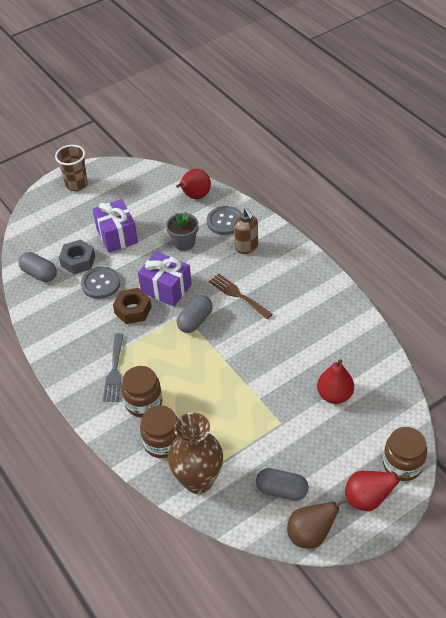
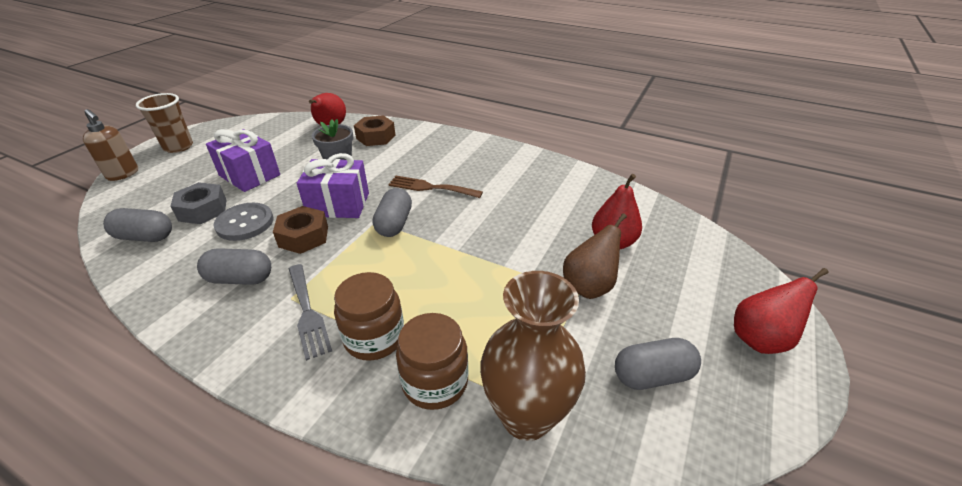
camera: 30 degrees left, 10 degrees down
(85, 330) = (240, 279): none -> grey capsule
(225, 221) = (376, 137): grey button -> brown nut
(246, 247) = (413, 149): brown soap dispenser -> brown soap dispenser (123, 174)
(310, 534) = (745, 421): brown pear -> brown pear (589, 286)
(402, 464) = (752, 283): brown jar -> none

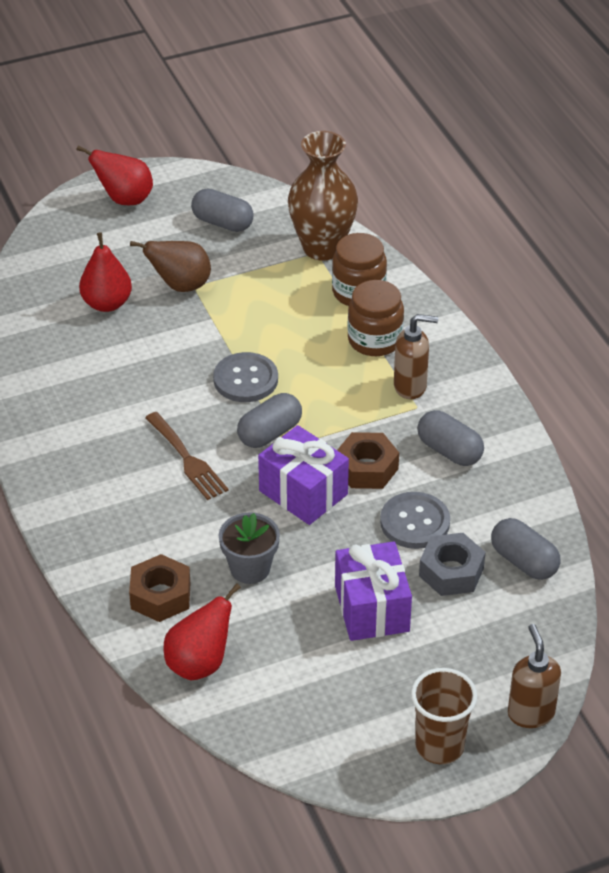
camera: 140 degrees left, 5 degrees up
(307, 312) = (410, 386): grey fork -> brown soap dispenser
(449, 246) = (245, 379): none -> grey button

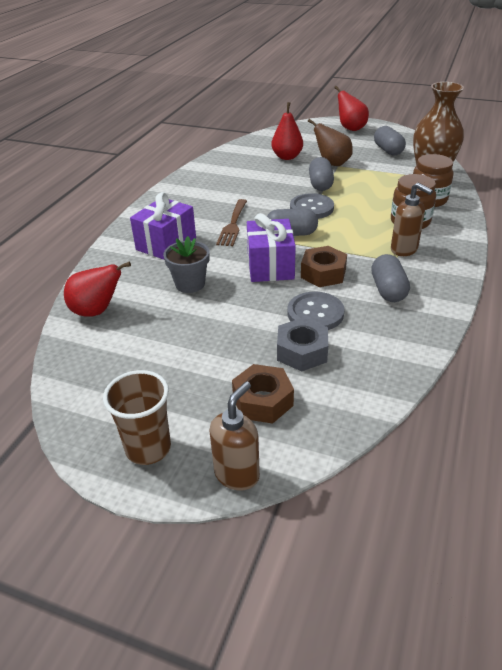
camera: 45 degrees right, 5 degrees down
(160, 596) = (129, 271): brown nut -> brown nut (262, 401)
(371, 608) = (224, 341): purple gift -> purple gift (166, 244)
(524, 561) = (361, 375): grey capsule -> grey capsule (320, 184)

